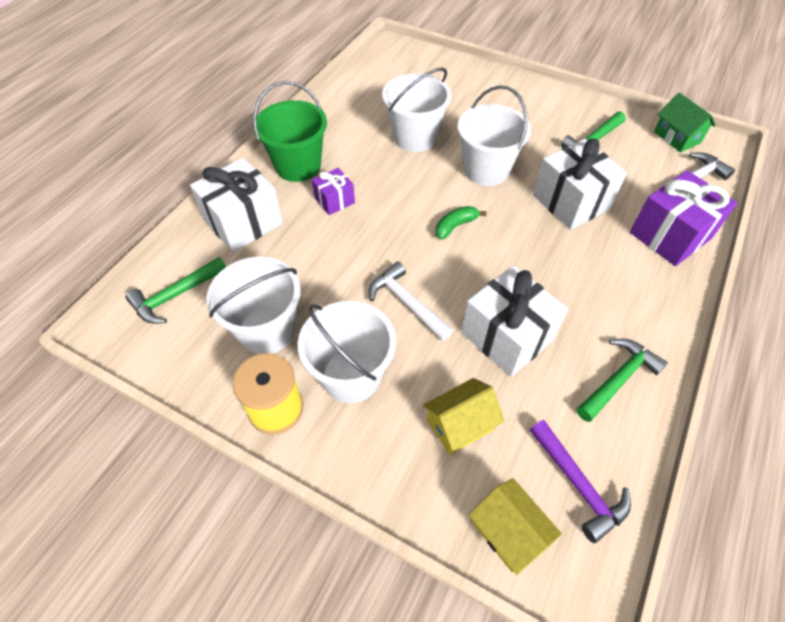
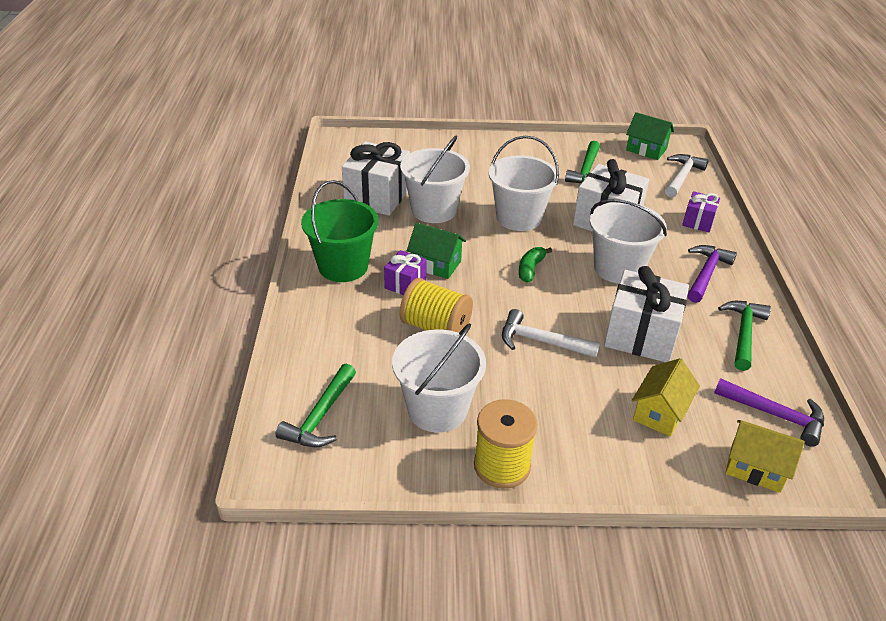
camera: 30 degrees left, 15 degrees down
(243, 222) = (332, 331): white gift -> white gift (377, 197)
(327, 251) = (436, 327): none -> yellow spool
(351, 375) = (544, 414): white bucket -> white bucket (618, 268)
(375, 191) = (436, 264): none -> green house
(631, 296) = (706, 274): none -> purple hammer
(670, 235) = (698, 221): purple gift -> purple gift, size x0.54

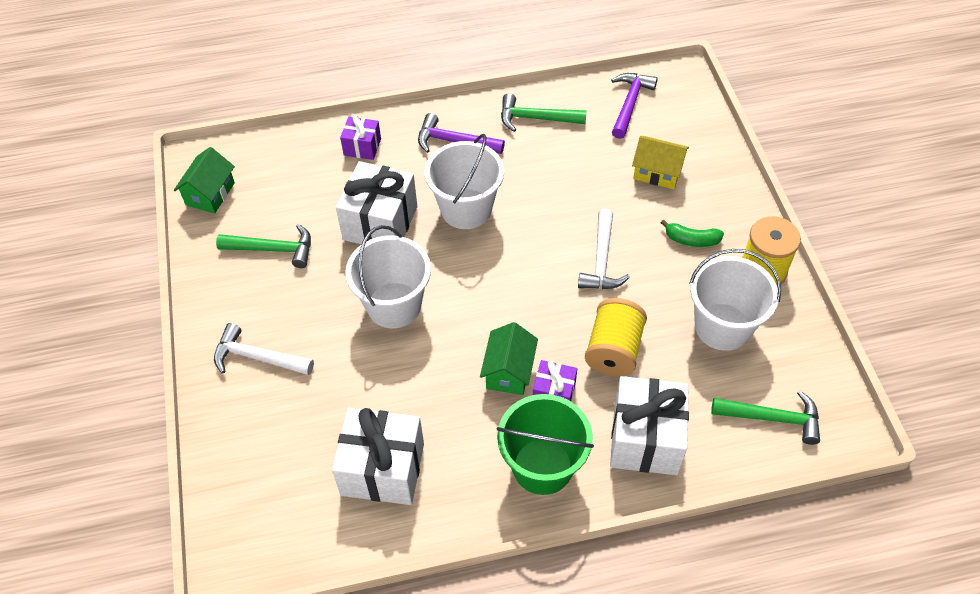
camera: 100 degrees left, 15 degrees up
(434, 210) = (399, 396): white bucket -> none
(530, 269) = (490, 282): green banana -> green banana (691, 240)
(641, 335) = (565, 187): white gift -> white gift (645, 439)
(682, 177) = (270, 160): white hammer -> white hammer (258, 357)
(755, 468) = (691, 117): yellow house -> none

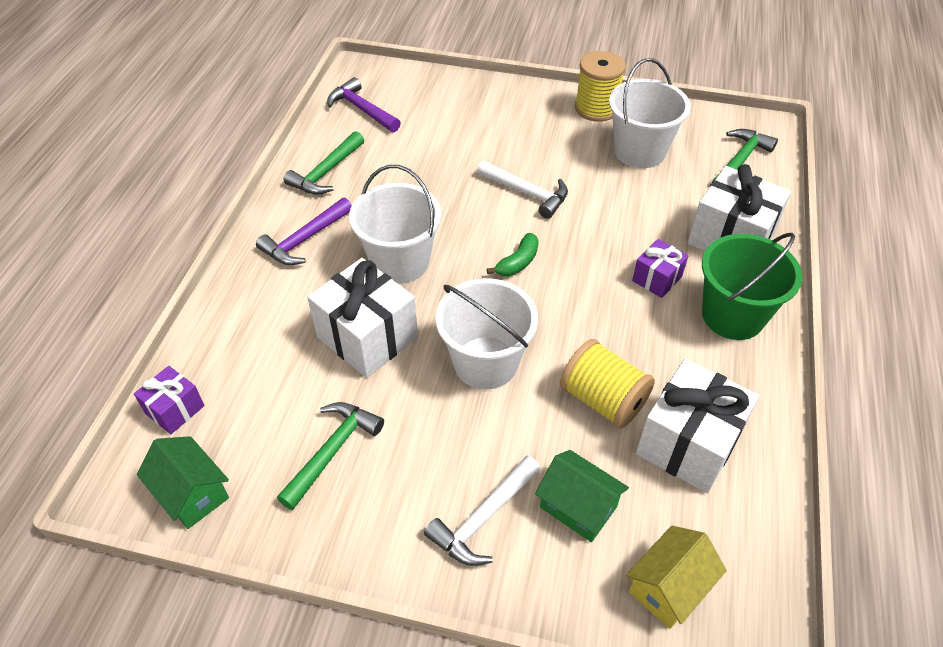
camera: 65 degrees left, 5 degrees down
(362, 147) = (247, 316): purple gift -> purple gift (175, 409)
(509, 371) = (616, 301): green house -> green house (578, 507)
(613, 350) = (629, 222): yellow spool -> yellow spool (602, 400)
(657, 172) = (453, 124): yellow house -> yellow house (669, 587)
(691, 240) = (540, 133): green banana -> green banana (518, 262)

